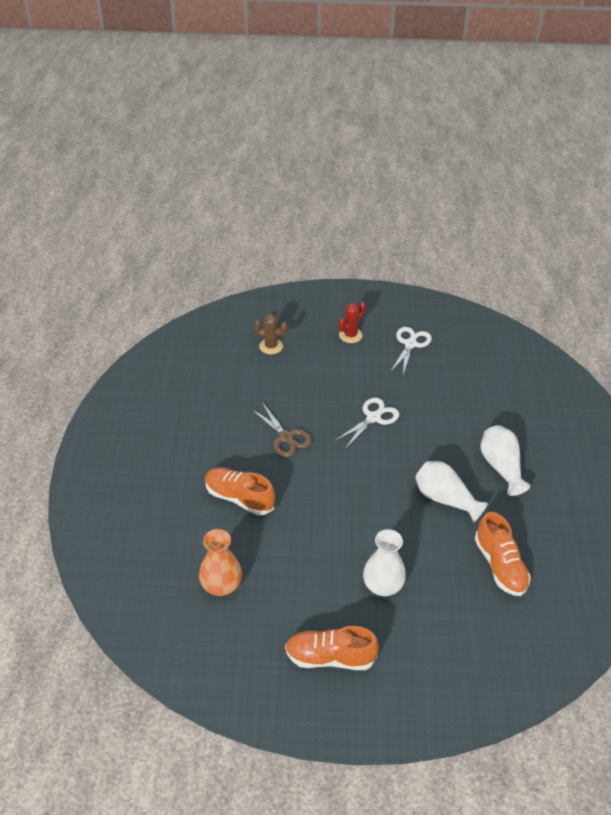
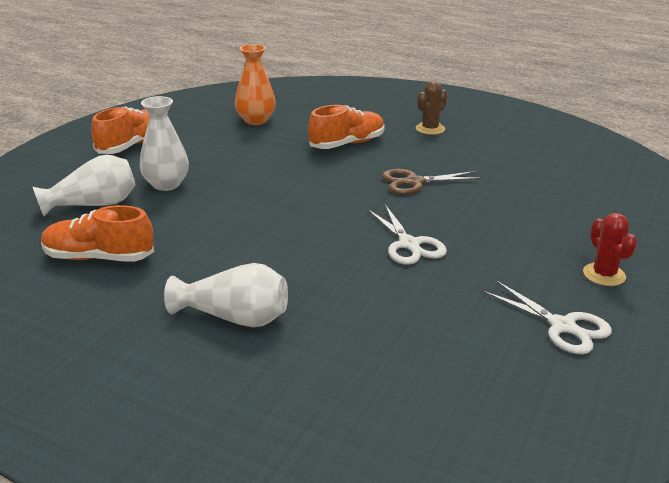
camera: 115 degrees right, 15 degrees down
(271, 346) = (594, 208): brown cactus -> brown cactus (430, 129)
(445, 499) = (229, 253): white vase -> white vase (94, 205)

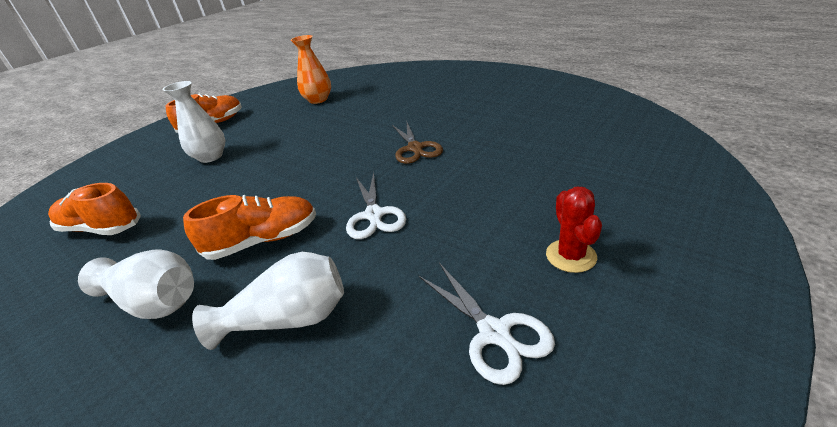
camera: 15 degrees right, 5 degrees up
(94, 205) = (143, 177): white vase -> white vase (289, 319)
(347, 144) = (377, 115): orange shoe -> orange shoe (263, 240)
(415, 182) = (415, 148): brown scissors -> brown scissors turned 105 degrees counterclockwise
(430, 129) = (454, 99): brown cactus -> none

